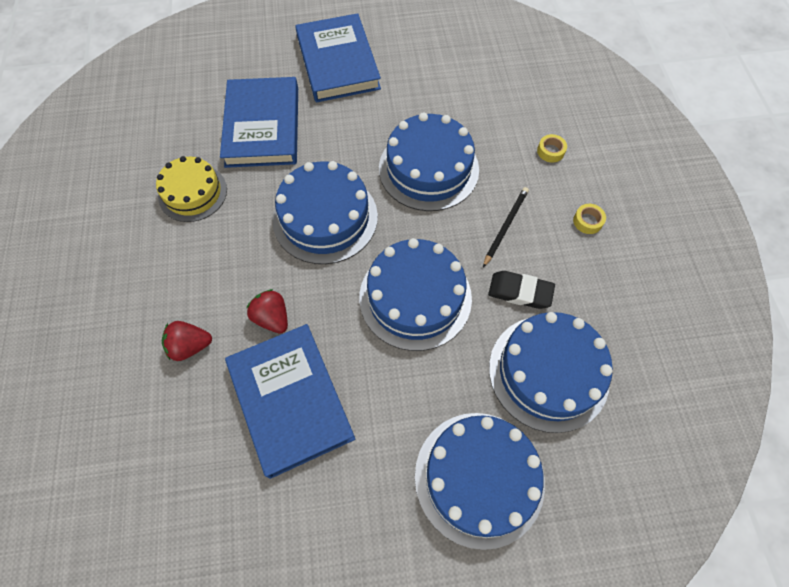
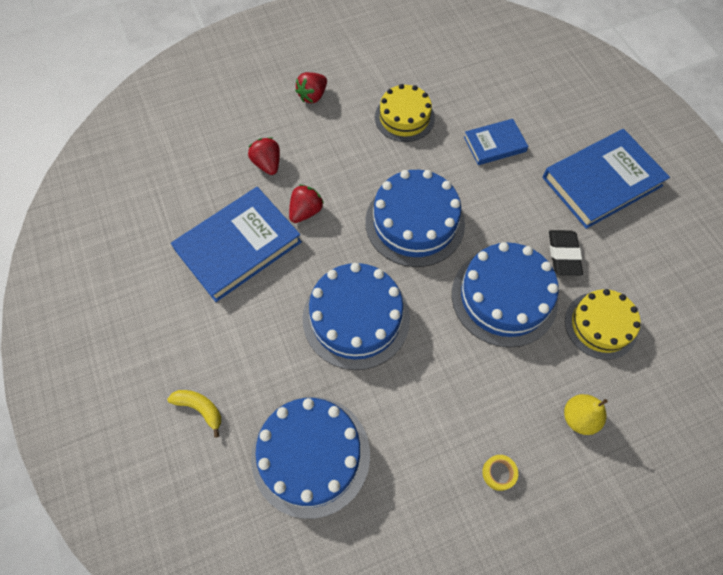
camera: 75 degrees right, 0 degrees up
(115, 276) = (313, 96): none -> red strawberry
(262, 126) = (494, 144): blue book -> blue book, size x0.55
(474, 110) = (600, 325): none -> yellow cake
(479, 478) = (200, 408): blue cake -> yellow banana
(505, 226) = (461, 386): black pencil -> none
(520, 292) = (389, 413): black eraser -> black eraser (563, 254)
(550, 151) = (579, 418): yellow tape -> yellow pear

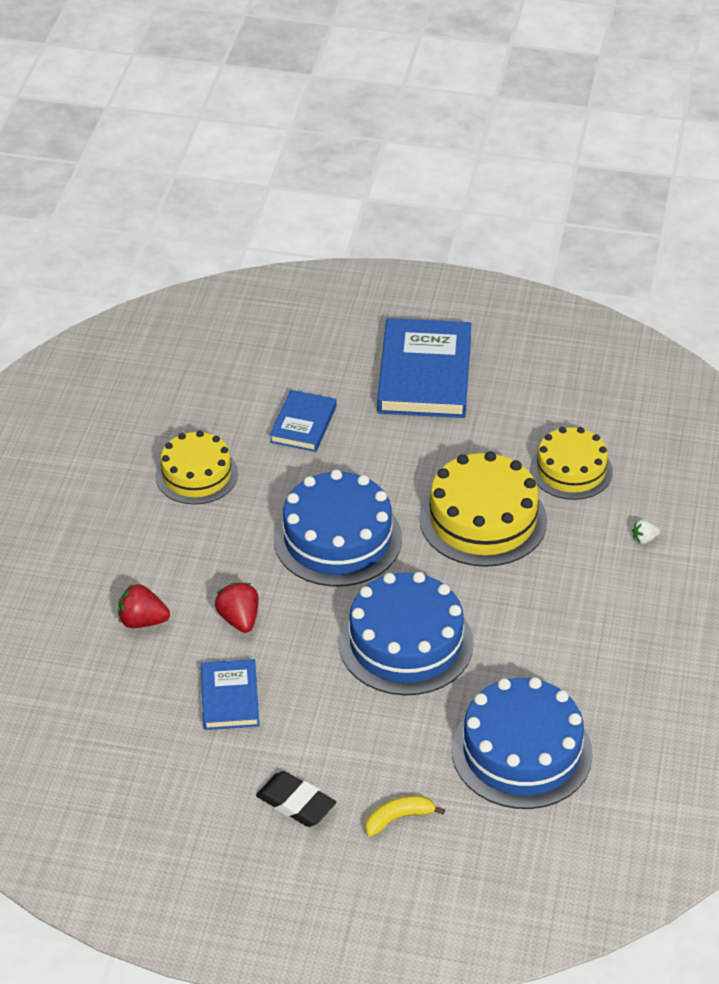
camera: 55 degrees left, 20 degrees down
(238, 246) = (230, 698): blue book -> blue book, size x0.55
(313, 96) = (85, 535): red strawberry -> none
(498, 473) = (649, 623): yellow tape -> none
(504, 297) = (483, 519): blue cake -> yellow cake
(563, 254) = (477, 450): black eraser -> black eraser (296, 803)
(579, 418) = (644, 539): yellow pear -> white strawberry

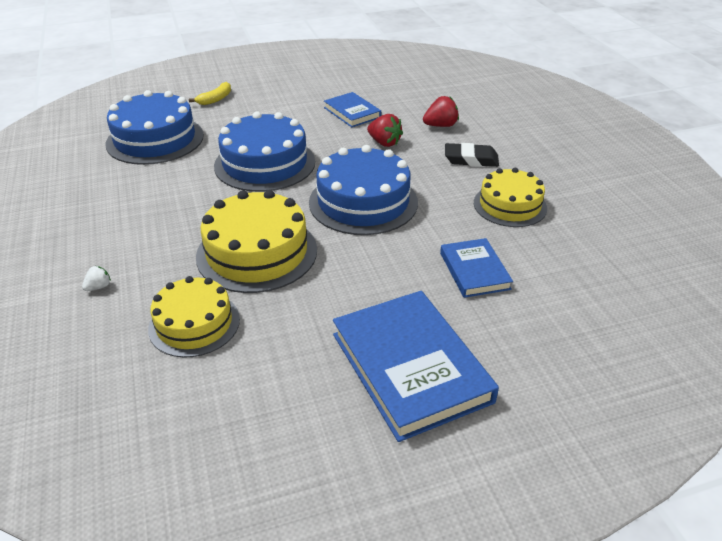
camera: 150 degrees right, 5 degrees down
(296, 803) = (276, 90): black eraser -> black eraser (471, 159)

